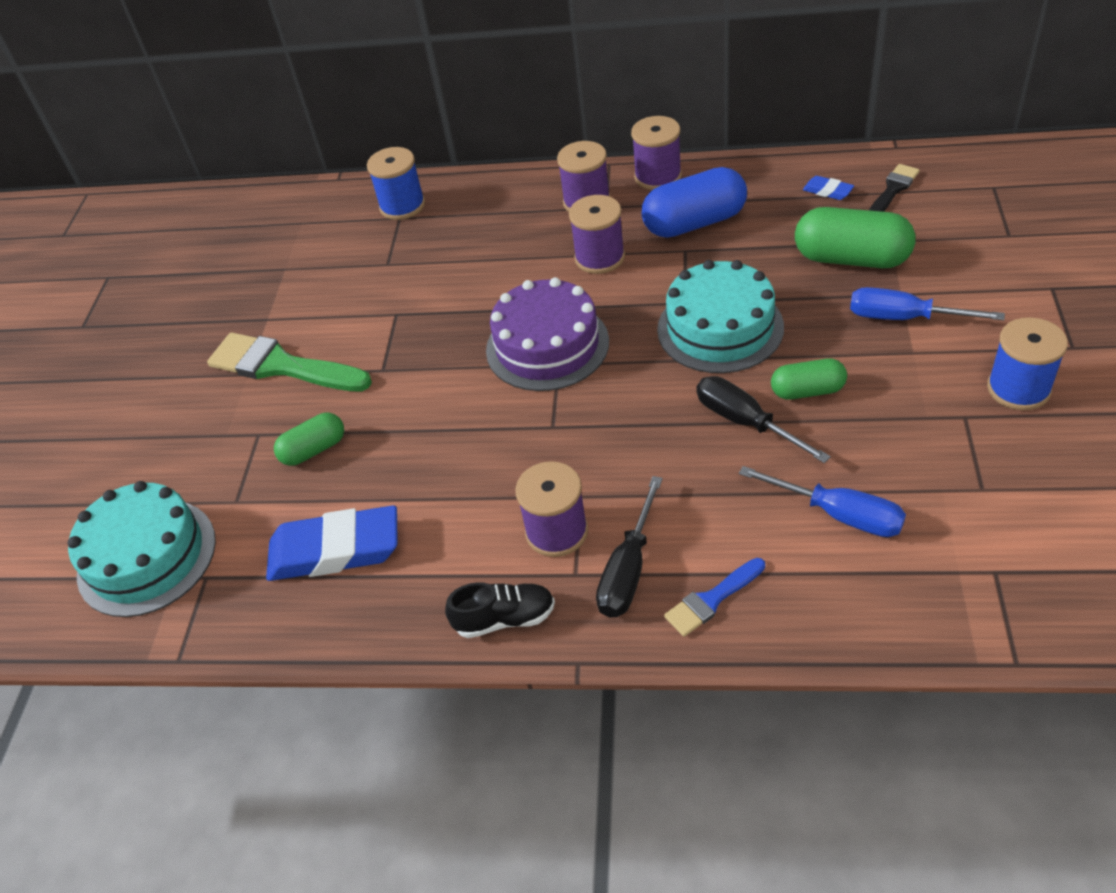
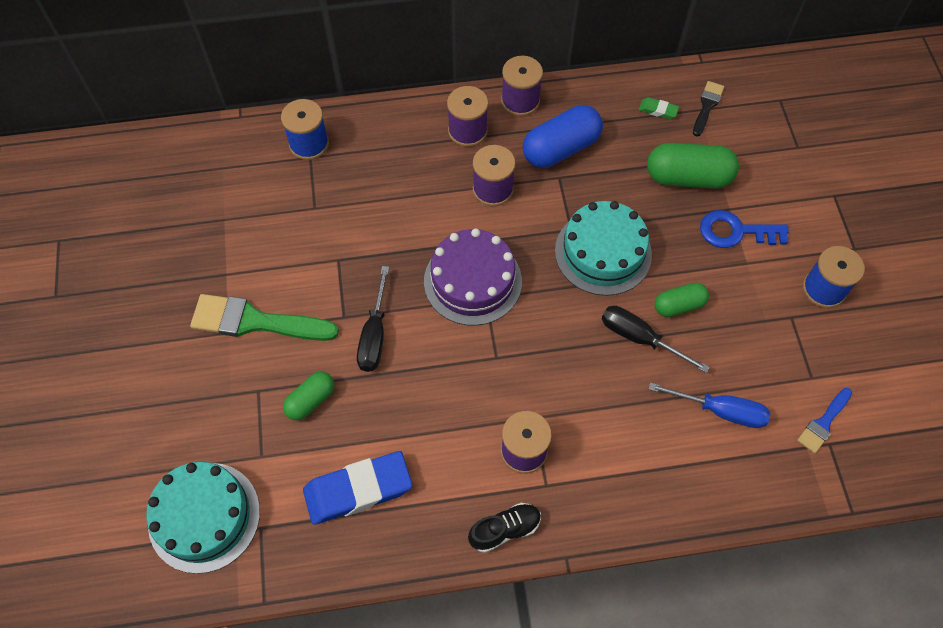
camera: 20 degrees left, 15 degrees up
(628, 570) = (584, 476): black screwdriver -> black screwdriver (374, 335)
(712, 599) = (647, 492): blue brush -> blue brush (823, 423)
(827, 191) = (658, 110): blue eraser -> green eraser
(903, 318) = (735, 231): blue screwdriver -> blue key

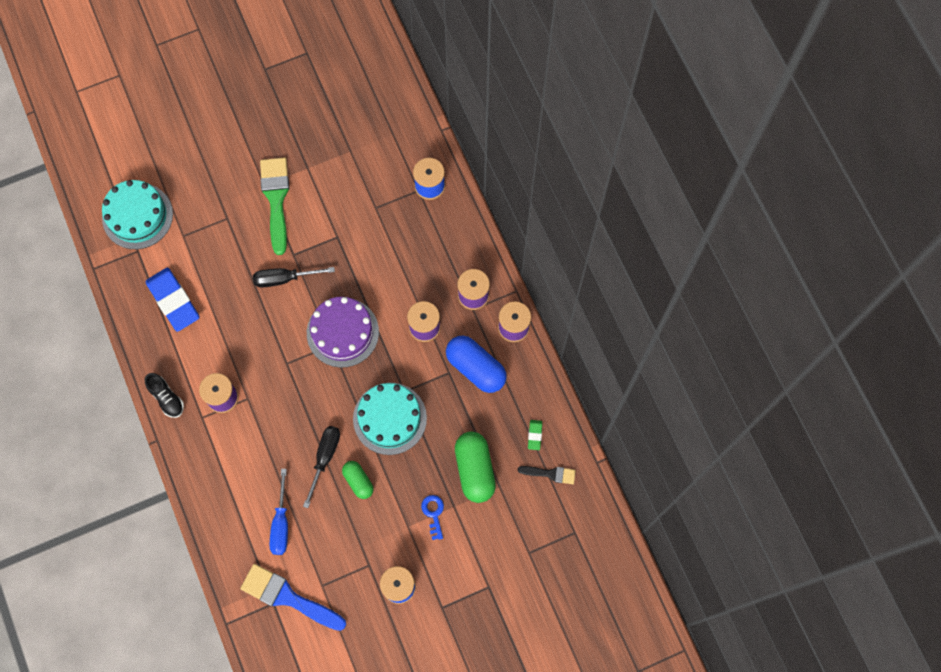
camera: 75 degrees right, 10 degrees up
(310, 400) = (227, 253): green capsule -> none
(735, 231) = (433, 513): blue key -> blue key, size x0.66
(823, 423) = (288, 597): blue brush -> blue brush, size x1.88

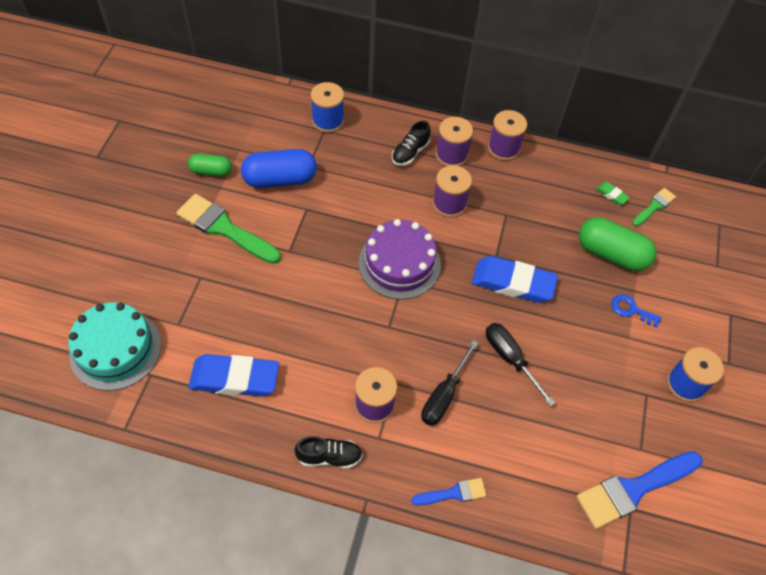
camera: 55 degrees left, 15 degrees down
(199, 488) = (453, 493): none -> blue brush
(281, 524) = (549, 442): blue screwdriver -> none
(284, 279) = (305, 273): black screwdriver -> black screwdriver (444, 395)
(358, 481) = (555, 347): green capsule -> green capsule (211, 171)
(390, 418) = (513, 283): turquoise cake -> blue eraser
(449, 265) = (410, 152): none -> black shoe
(475, 368) = (518, 194): blue capsule -> blue capsule (280, 179)
(550, 474) = (654, 206): black brush -> green brush

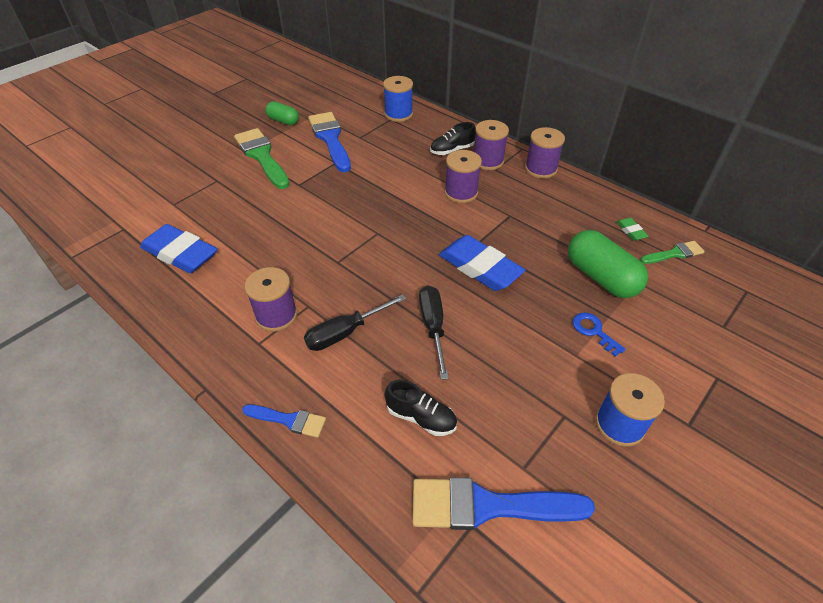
camera: 30 degrees right, 10 degrees down
(115, 349) = (115, 204): turquoise cake -> none
(280, 179) = (330, 139): blue capsule -> blue brush
(329, 457) = (203, 340): black shoe -> black shoe (421, 417)
(399, 263) = (383, 220): purple cake -> none

